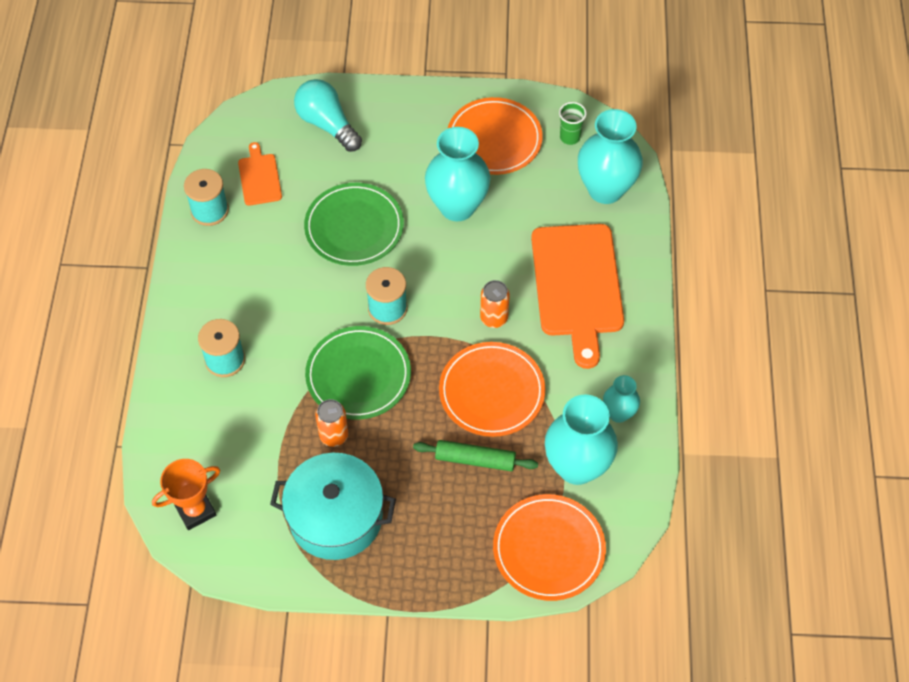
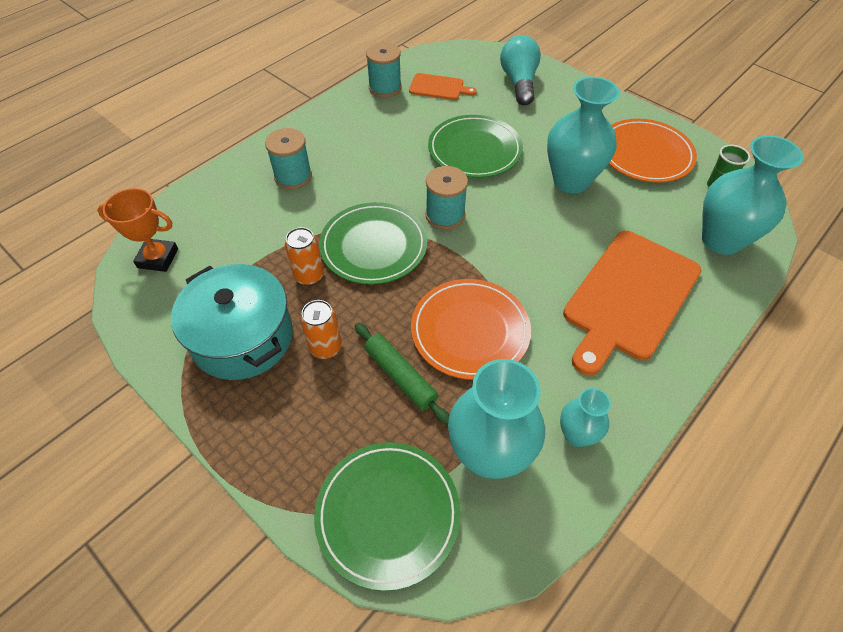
camera: 40 degrees right, 5 degrees down
(259, 177) = (438, 87): orange cutting board -> orange cutting board turned 75 degrees clockwise
(494, 318) = (527, 275): orange can -> orange can (325, 347)
(549, 549) = (388, 514): orange plate -> green plate

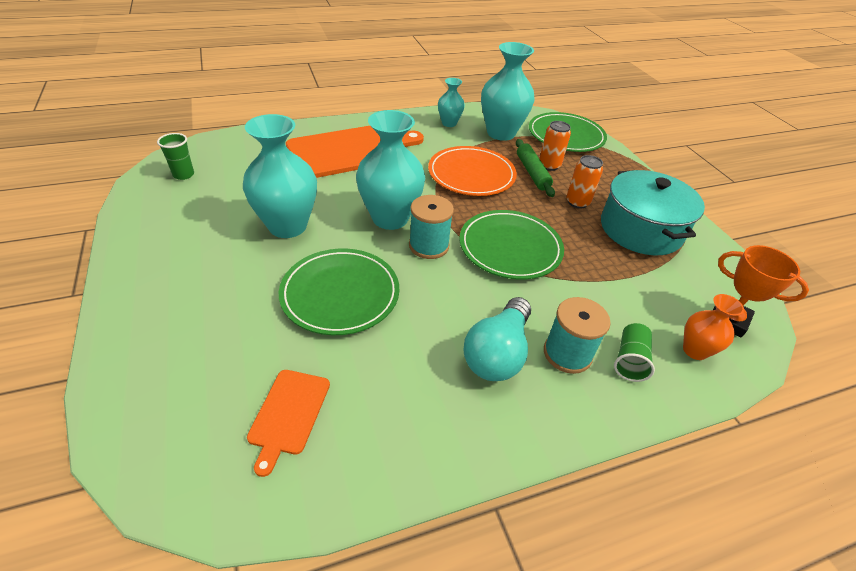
camera: 155 degrees left, 10 degrees down
(193, 218) = (695, 350): none -> orange vase
(246, 190) = (629, 360): none -> green cup
(309, 276) = (577, 248): orange can -> orange can (549, 165)
(385, 88) = (366, 457): turquoise spool -> none
(438, 87) = (288, 414): orange cutting board -> orange cutting board turned 120 degrees counterclockwise
(519, 82) = (176, 365): turquoise light bulb -> turquoise light bulb (497, 353)
(645, 154) = (191, 218): orange plate -> none
(721, 240) = (244, 150): turquoise vase -> turquoise vase (390, 218)

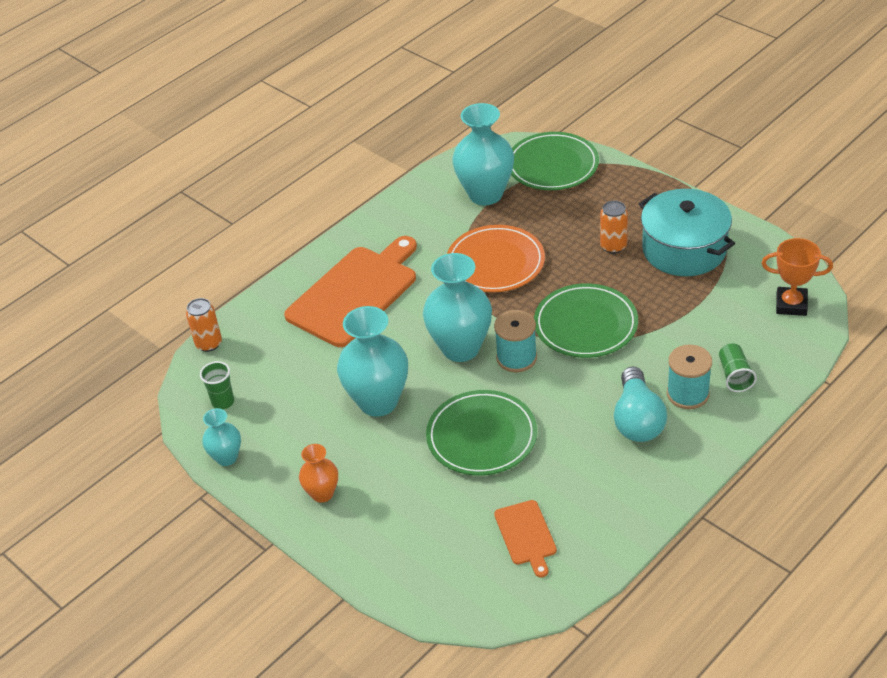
camera: 20 degrees left, 0 degrees up
(449, 123) = (423, 207): turquoise vase -> turquoise vase (226, 458)
(532, 173) = (551, 231): green rolling pin -> none
(549, 165) = (561, 214): orange can -> orange can (209, 343)
(695, 350) = (777, 344): orange vase -> orange vase (322, 494)

